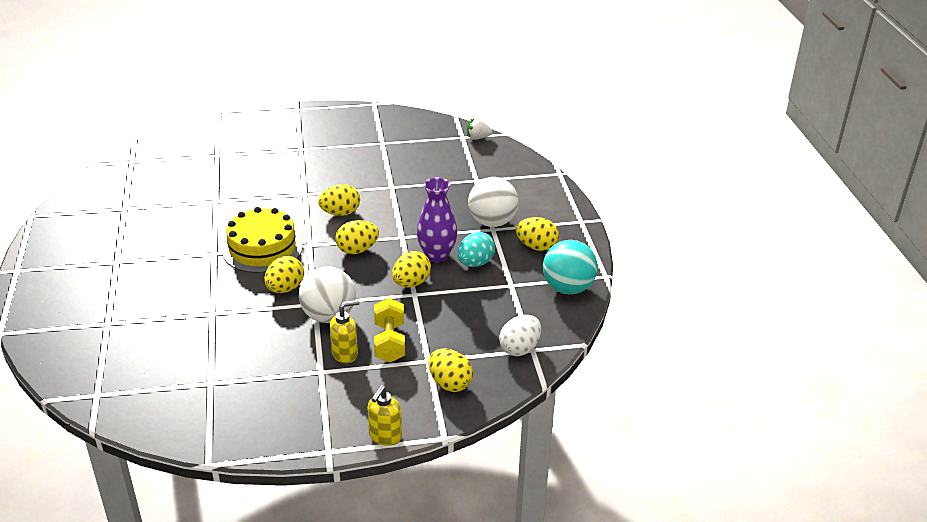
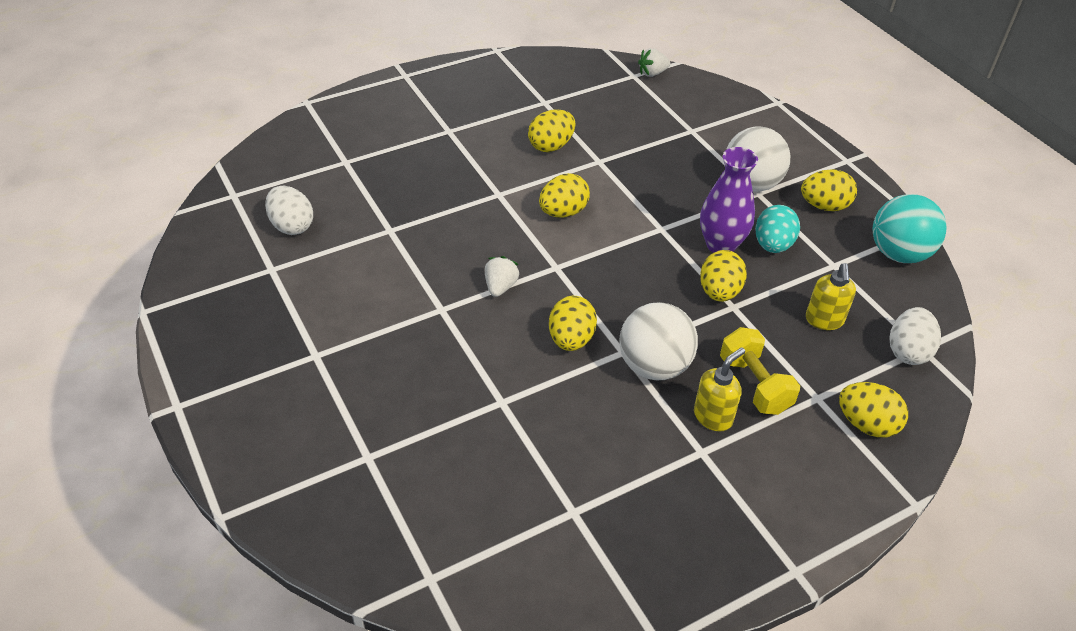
camera: 20 degrees left, 10 degrees up
(155, 186) = (292, 226): none -> white egg
(262, 248) = (500, 287): yellow cake -> white strawberry
(357, 250) = (621, 260): yellow egg -> yellow egg (551, 146)
(385, 436) = (848, 526): yellow soap dispenser -> yellow soap dispenser (824, 320)

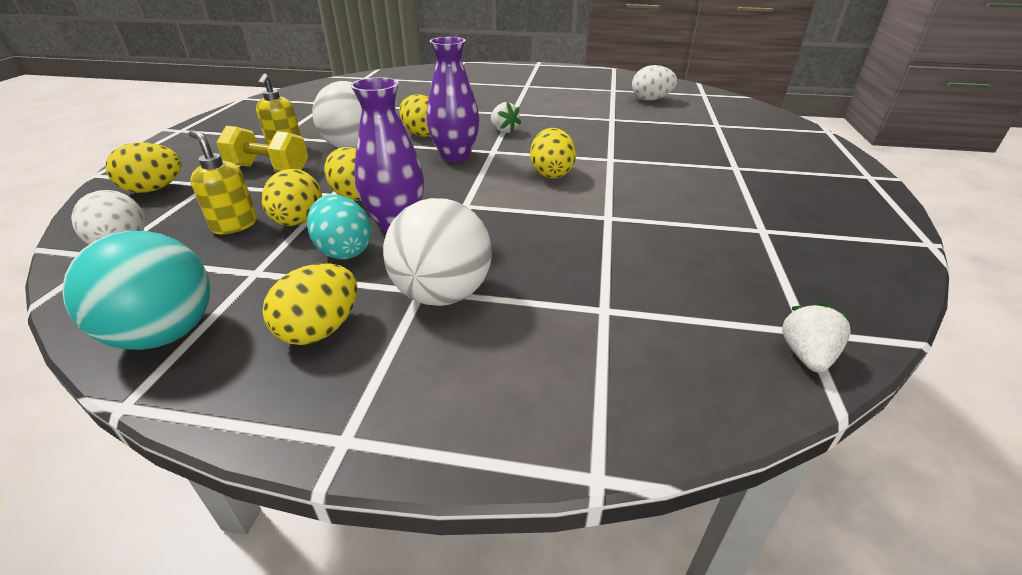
camera: 130 degrees right, 10 degrees down
(551, 146) = (663, 202): yellow egg -> yellow egg (298, 222)
(592, 283) = (455, 156): none -> purple vase

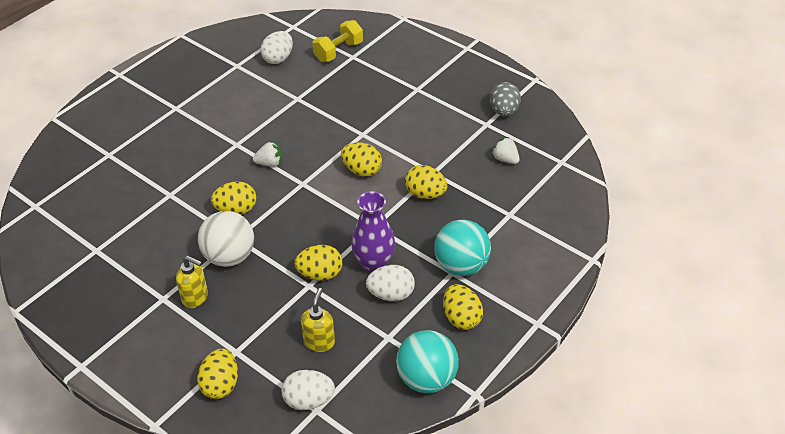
camera: 60 degrees left, 10 degrees up
(234, 225) = (319, 342): yellow soap dispenser -> yellow soap dispenser turned 120 degrees clockwise
(269, 169) = (234, 313): yellow dumbbell -> yellow dumbbell (338, 51)
(298, 222) = (338, 309): yellow egg -> yellow egg (425, 194)
(344, 251) = (391, 294): turquoise egg -> white egg
(442, 294) = (461, 266): white ball -> turquoise ball
(455, 156) = (295, 205): purple vase -> none
(806, 356) = (573, 172): white strawberry -> white strawberry (505, 159)
(813, 236) = (504, 111): none -> grey egg

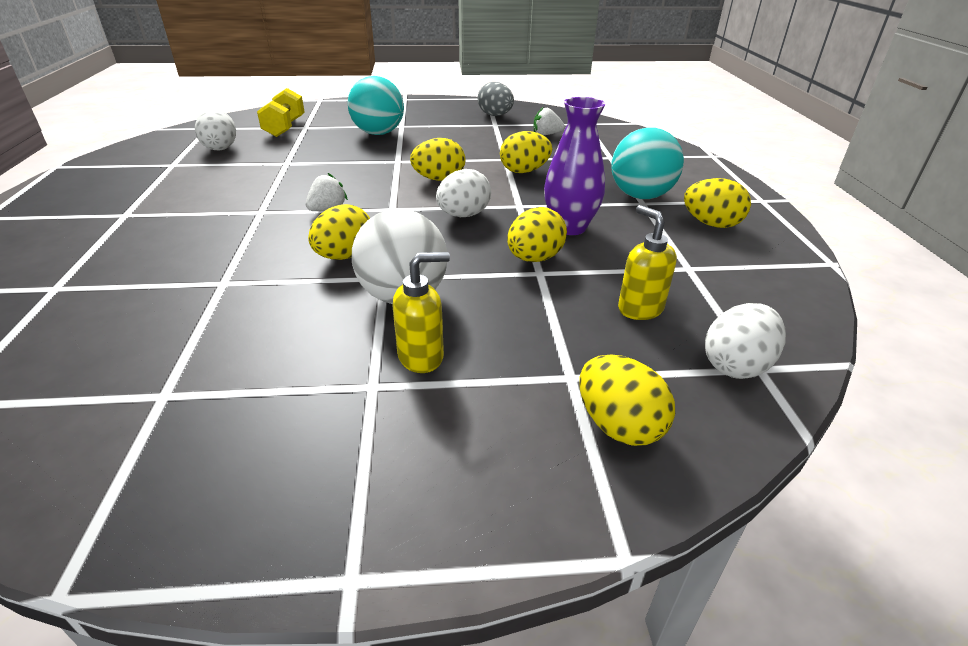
camera: 45 degrees left, 10 degrees down
(391, 294) = (627, 239): white egg -> white egg (463, 215)
(427, 379) = (780, 276): turquoise ball -> turquoise ball (378, 133)

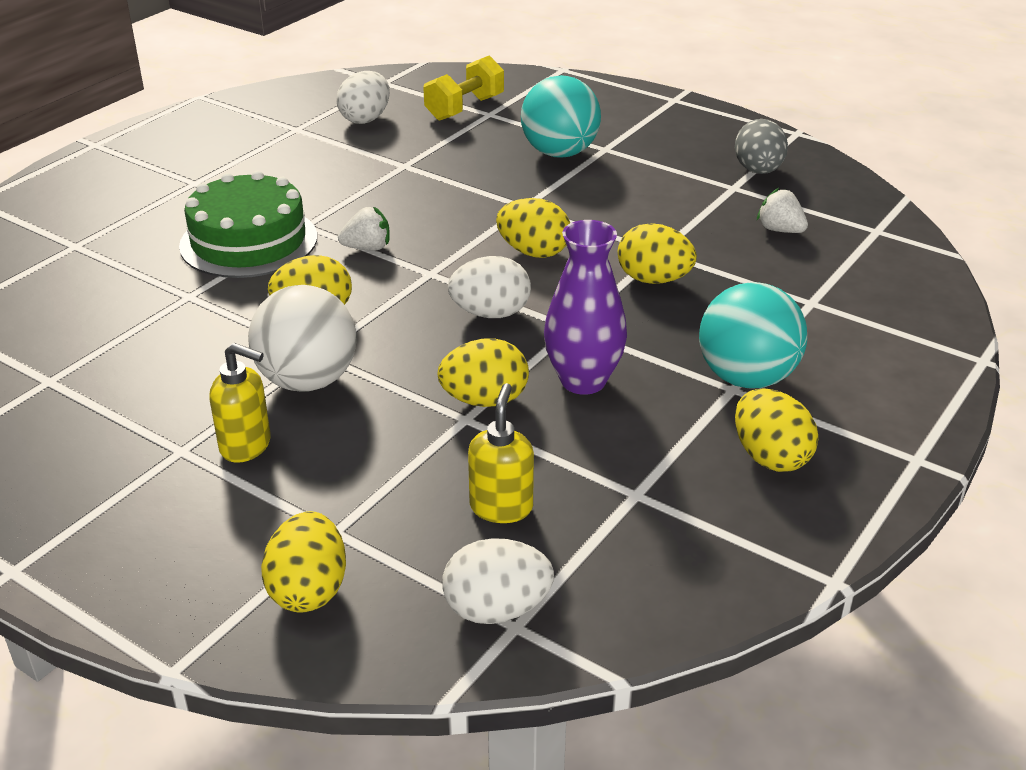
camera: 40 degrees right, 0 degrees up
(227, 233) = (249, 241): none -> green cake

